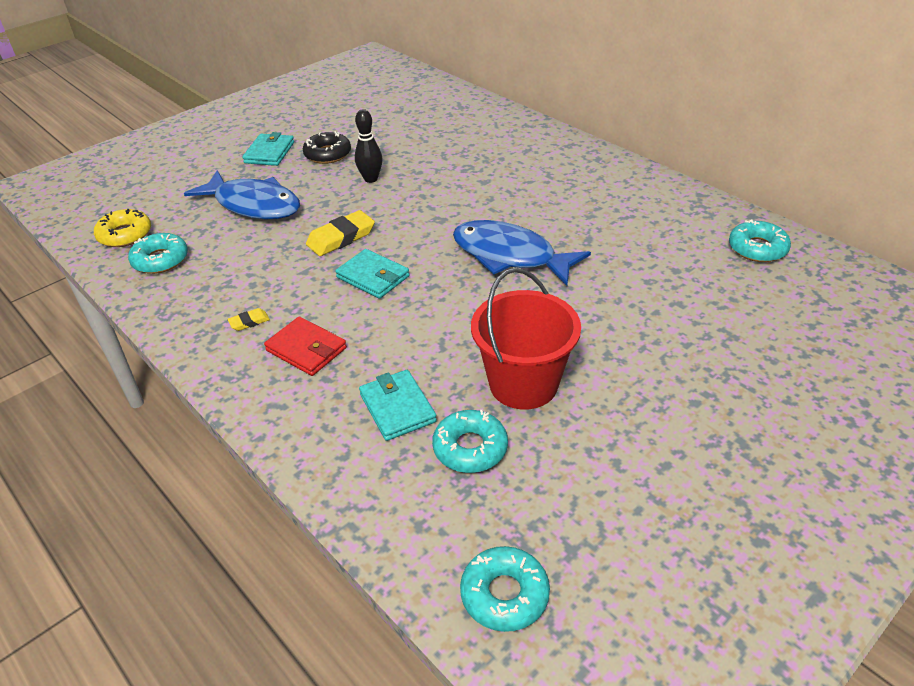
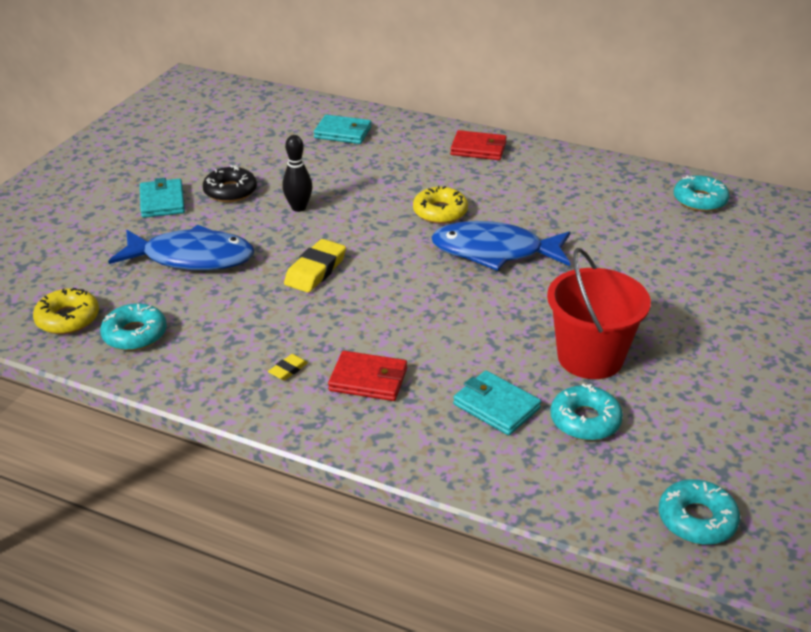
camera: 25 degrees left, 5 degrees down
(373, 277) = (379, 299): turquoise wallet -> turquoise wallet (343, 133)
(488, 207) = (440, 212): none -> yellow donut
(568, 155) = (478, 149): none -> red wallet

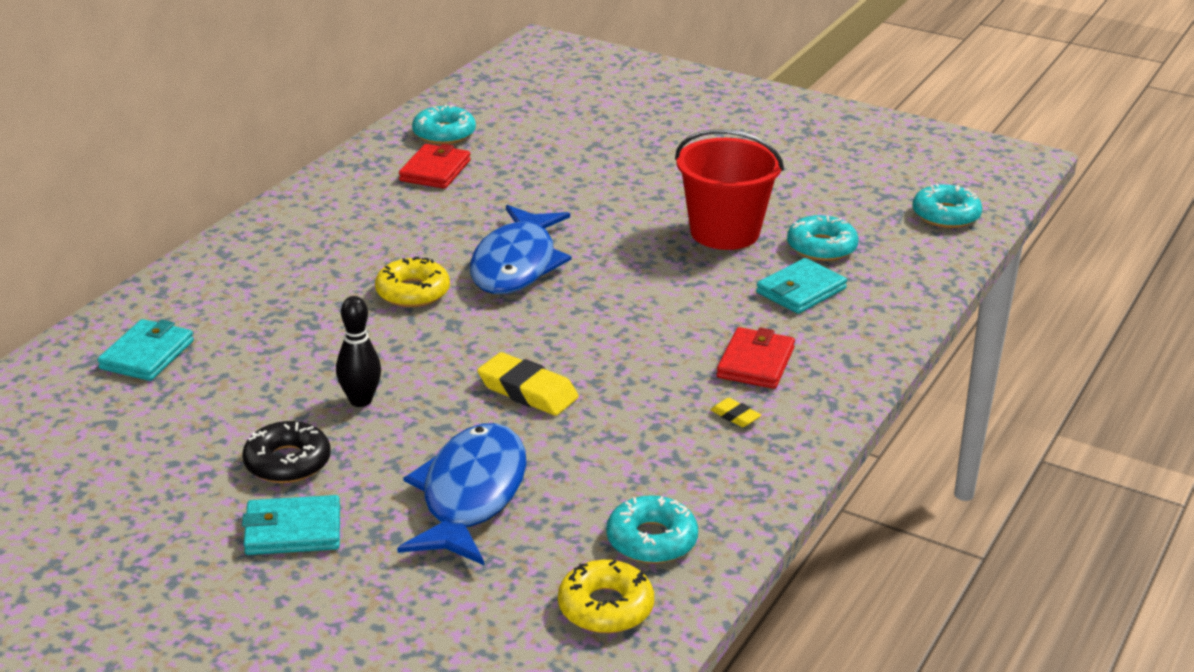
camera: 85 degrees left, 5 degrees down
(478, 149) = (256, 251): red wallet -> red wallet (435, 171)

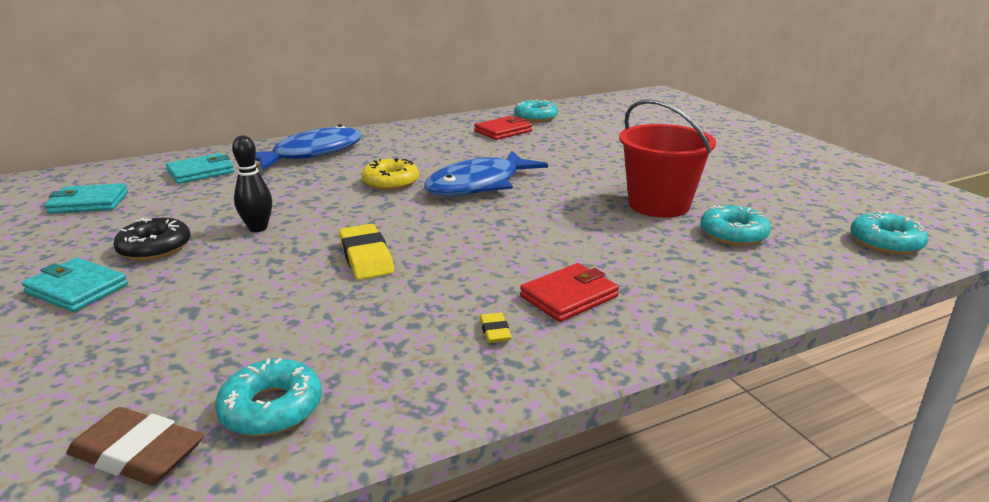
camera: 35 degrees right, 5 degrees down
(470, 495) = (211, 311): blue fish -> blue fish (312, 153)
(605, 607) = (138, 453): yellow donut -> brown eraser
(801, 291) = (677, 258): turquoise wallet -> turquoise wallet (89, 203)

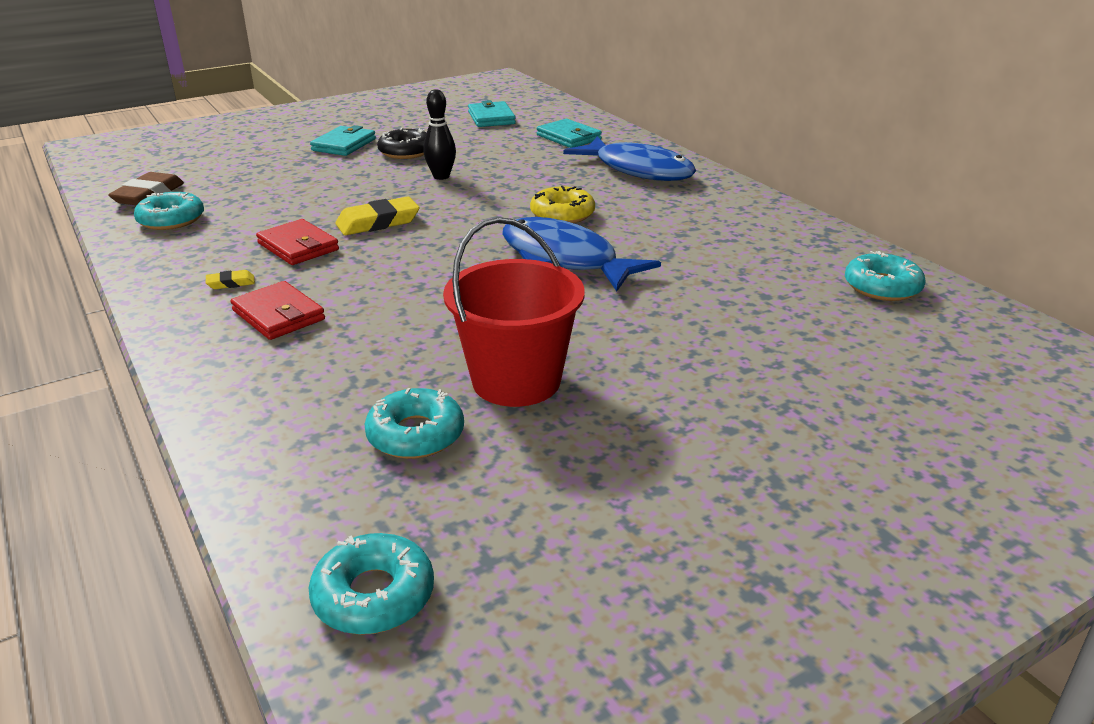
camera: 85 degrees right, 5 degrees up
(503, 131) = (788, 264): red wallet -> red wallet (298, 246)

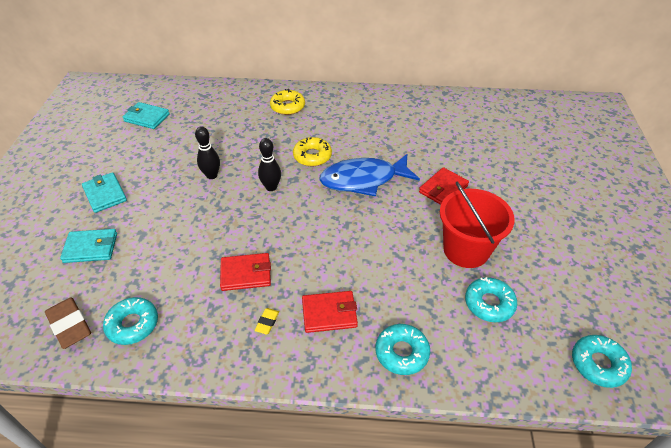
camera: 55 degrees left, 15 degrees up
(378, 222) = (248, 227): yellow eraser -> none
(406, 152) = (154, 173): black donut -> none
(465, 211) = (271, 187): none -> black bowling pin
(569, 137) = (216, 106): turquoise wallet -> turquoise wallet (91, 248)
(634, 322) = (443, 189): none -> red wallet
(638, 170) = (287, 106): blue fish -> yellow donut
(882, 287) = (468, 110): turquoise donut -> turquoise donut (401, 352)

